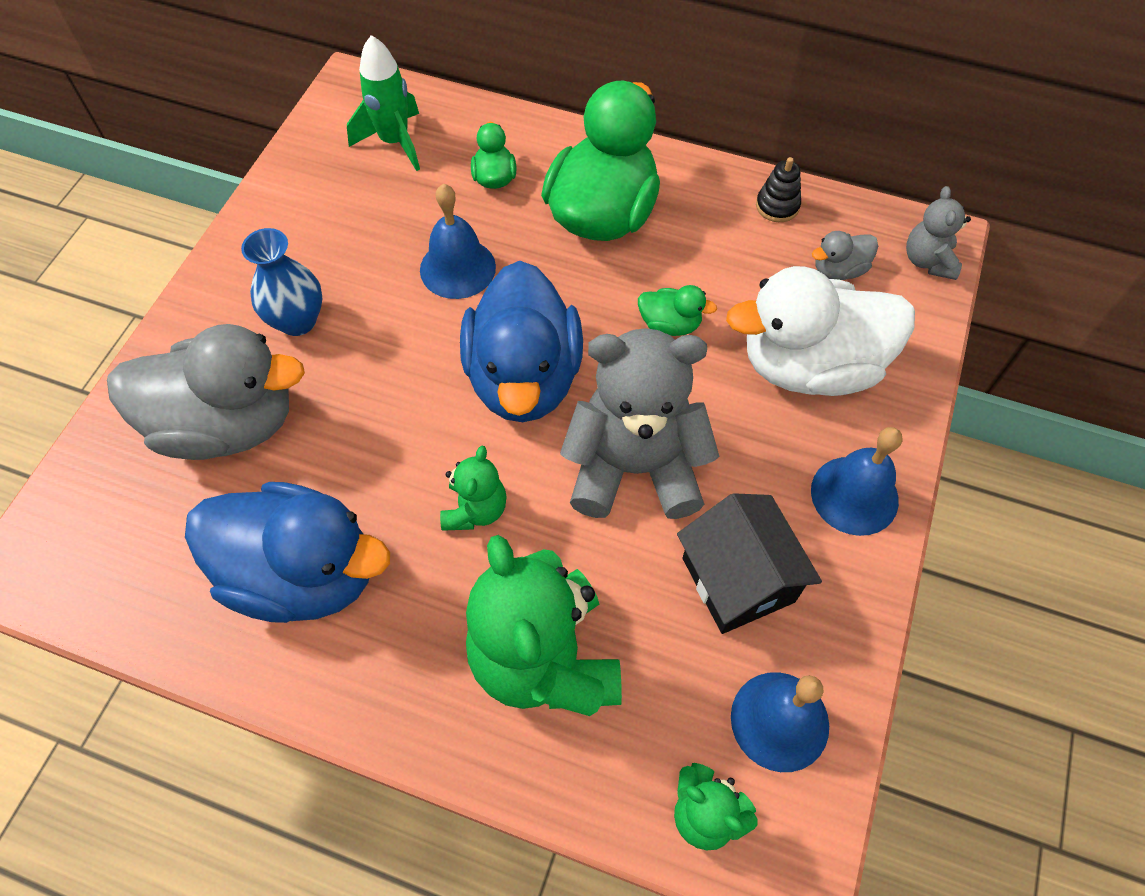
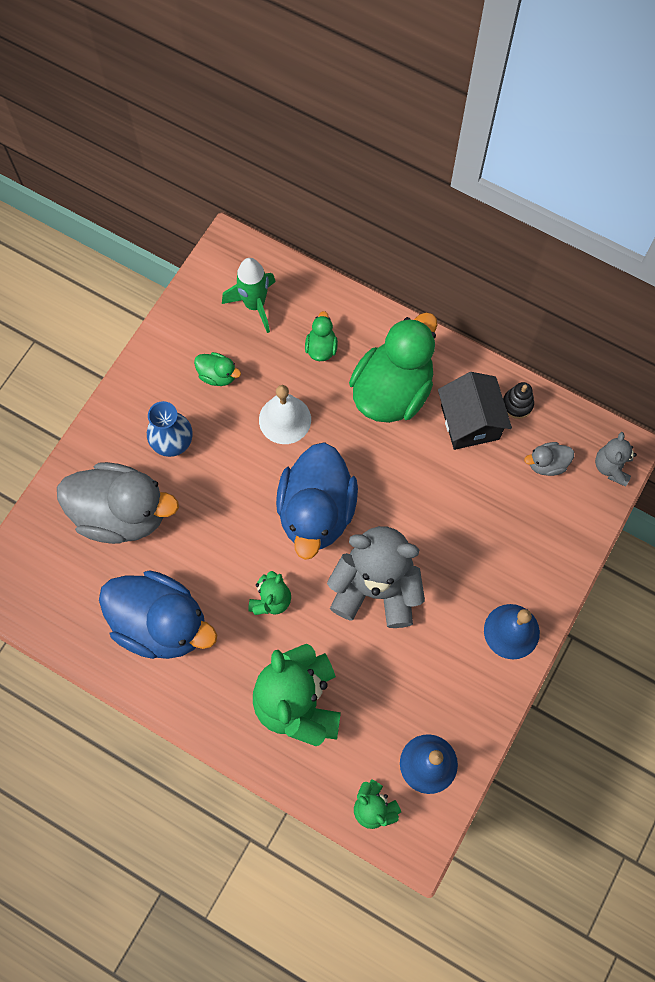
camera: 10 degrees right, 10 degrees up
(457, 268) = (285, 419): blue bell -> white bell
(670, 324) = (420, 488): green duck -> green duck (218, 375)
(738, 579) = (424, 674): black house -> black house (470, 422)
(809, 366) = (507, 535): white duck -> none

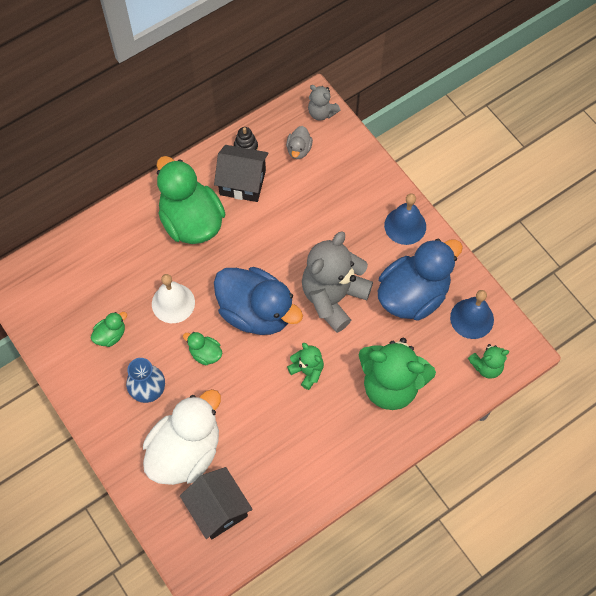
camera: 65 degrees left, 5 degrees down
(72, 577) = (218, 509): none -> black house
(122, 513) = (185, 451): grey duck -> white duck
(161, 623) = (287, 457): blue duck -> blue duck (413, 295)
(255, 305) = (68, 284): green rocket -> none
(321, 348) = (130, 253): green duck -> green duck (205, 353)

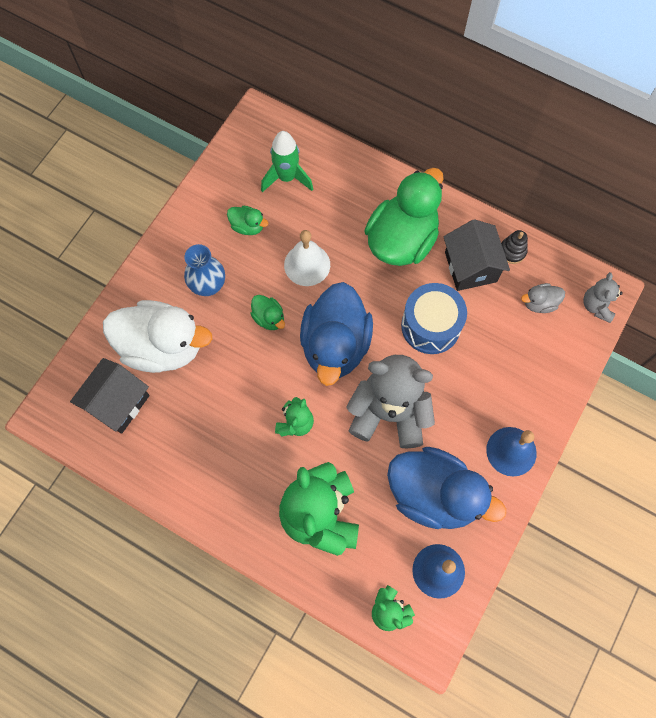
camera: 65 degrees right, 5 degrees up
(82, 284) = (287, 178): none -> green rocket
(205, 353) = (269, 318): green duck -> green duck turned 135 degrees clockwise
(277, 234) = (430, 326): none -> blue drum

